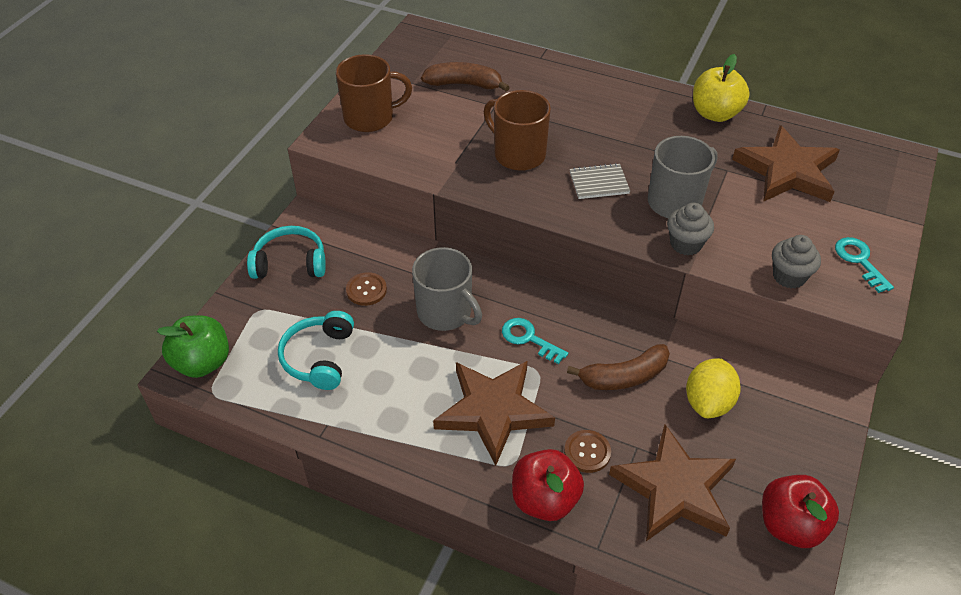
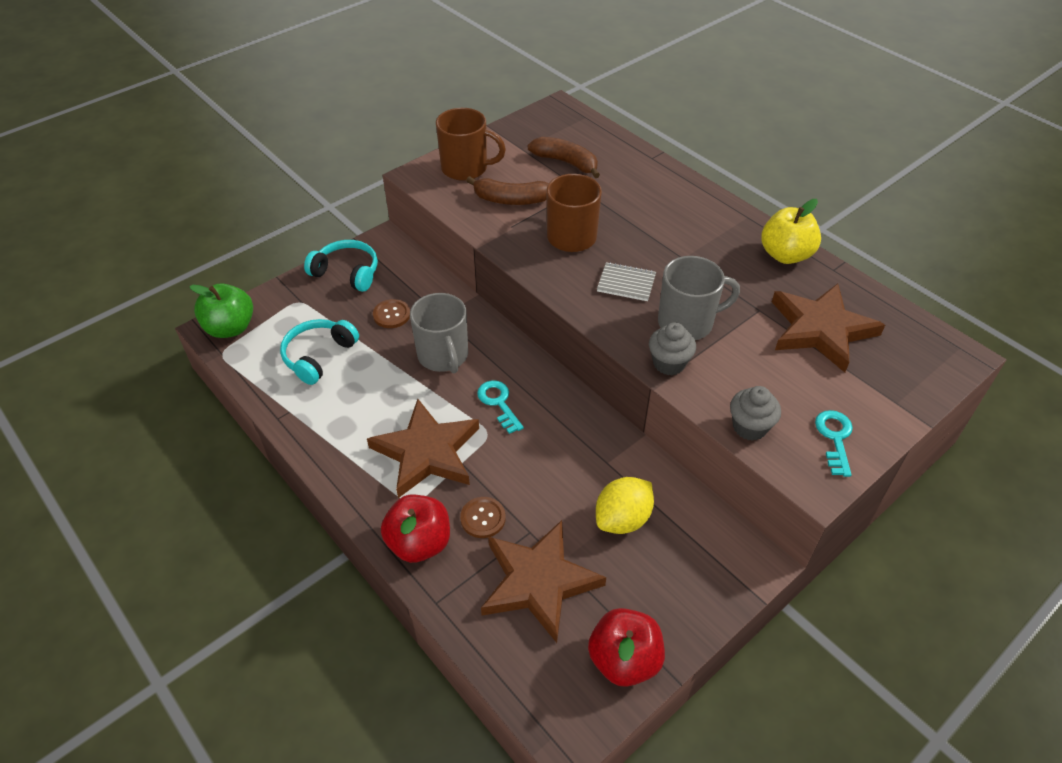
camera: 25 degrees right, 0 degrees up
(623, 376) = (560, 466): brown banana -> brown banana (511, 200)

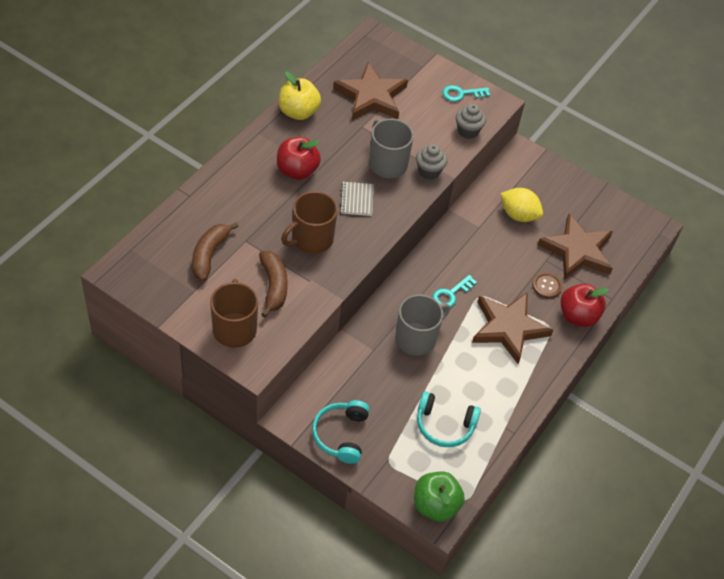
camera: 110 degrees left, 5 degrees up
(391, 315) = (383, 385): brown button -> none
(624, 660) = (606, 207): red apple -> red apple (297, 171)

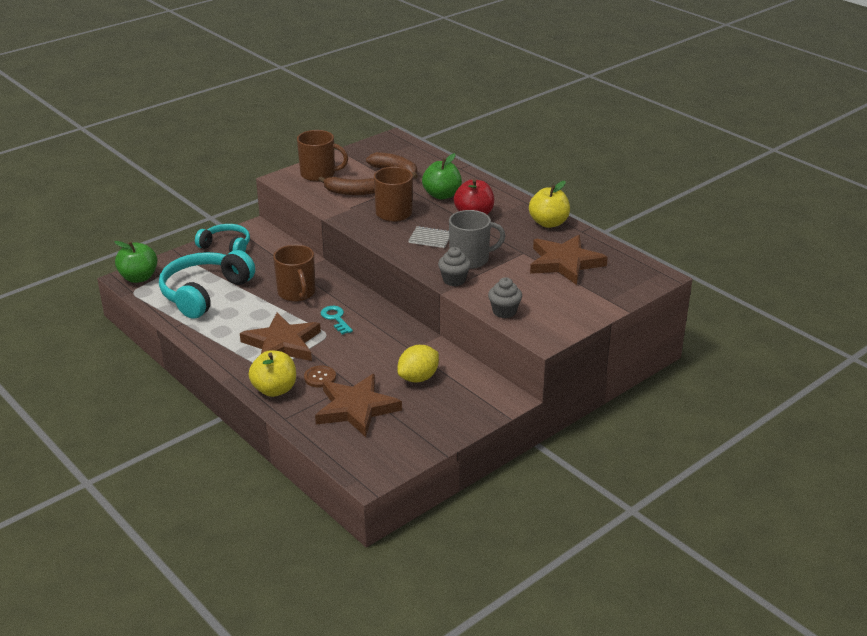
camera: 110 degrees right, 20 degrees down
(260, 203) = (442, 195): none -> green apple
(416, 338) = (297, 293): grey mug -> brown mug
(444, 425) = (204, 293): turquoise headphones -> turquoise headphones, size x1.66
(461, 94) = (561, 317): turquoise key -> none
(578, 316) = (274, 390): red apple -> yellow apple

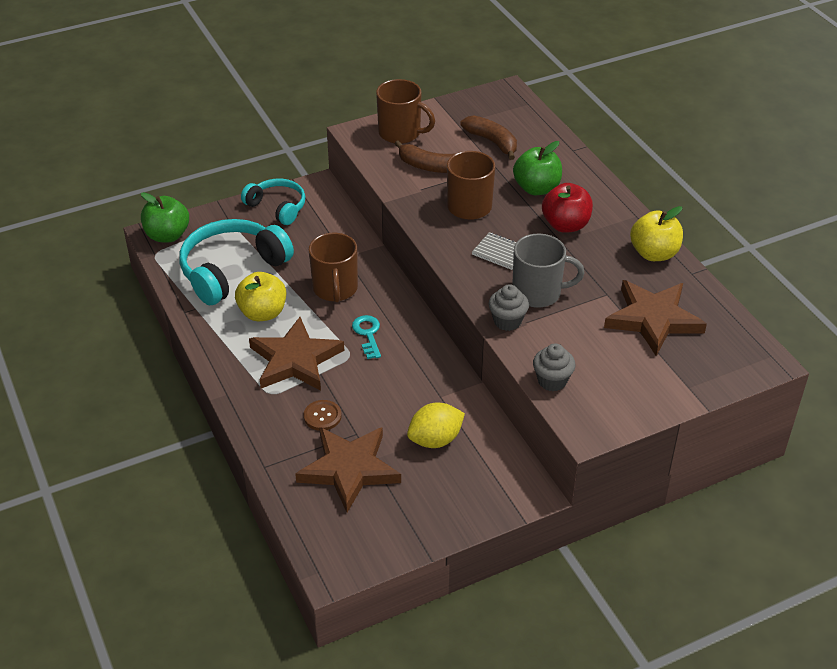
camera: 15 degrees right, 10 degrees up
(274, 390) = (266, 423): yellow apple -> yellow apple (263, 313)

